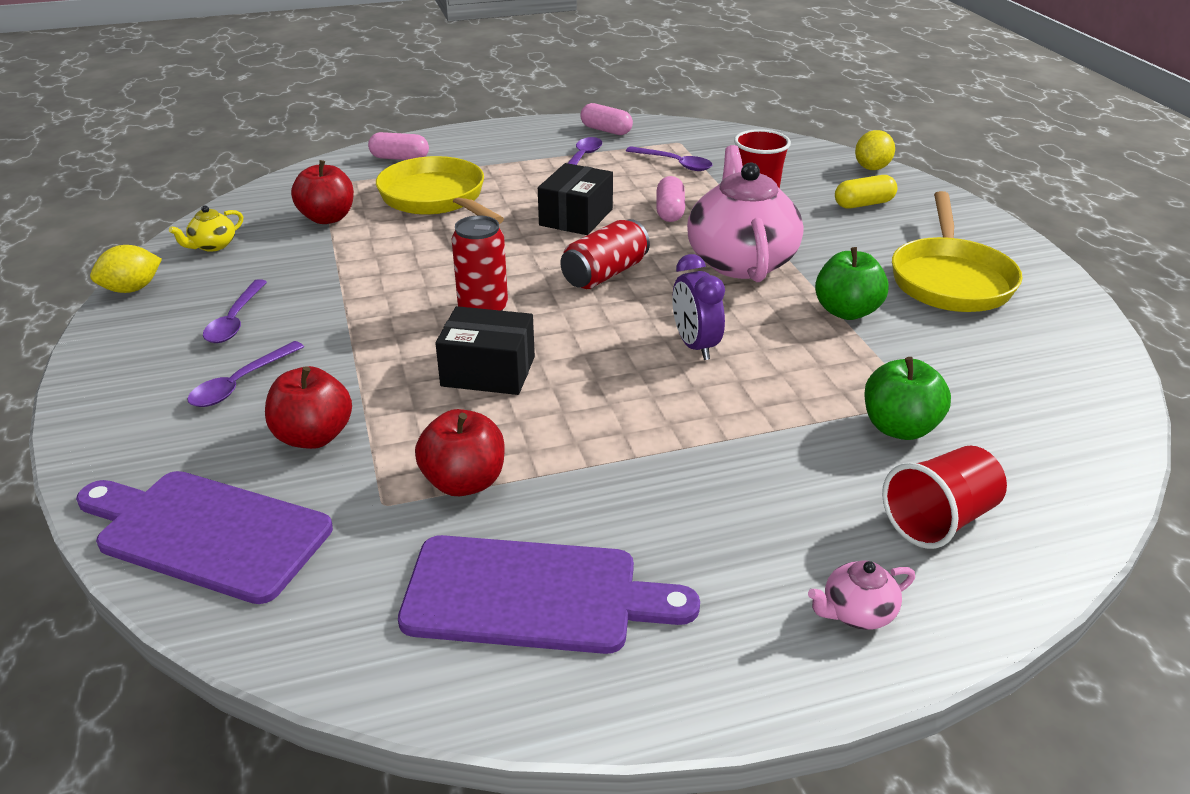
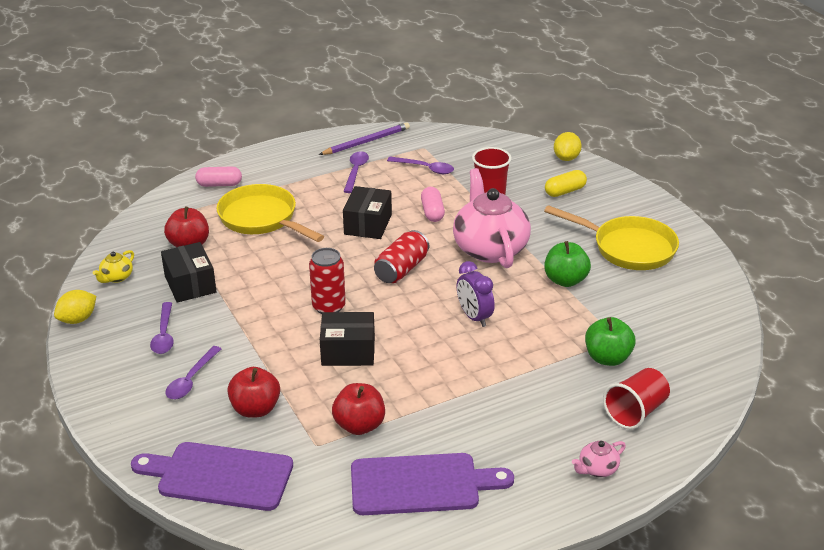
camera: 10 degrees left, 0 degrees up
(305, 263) = (190, 284): none -> black box
(606, 130) = (366, 142): pink capsule -> purple pencil
(950, 280) = (628, 248): yellow pan -> yellow pan turned 60 degrees counterclockwise

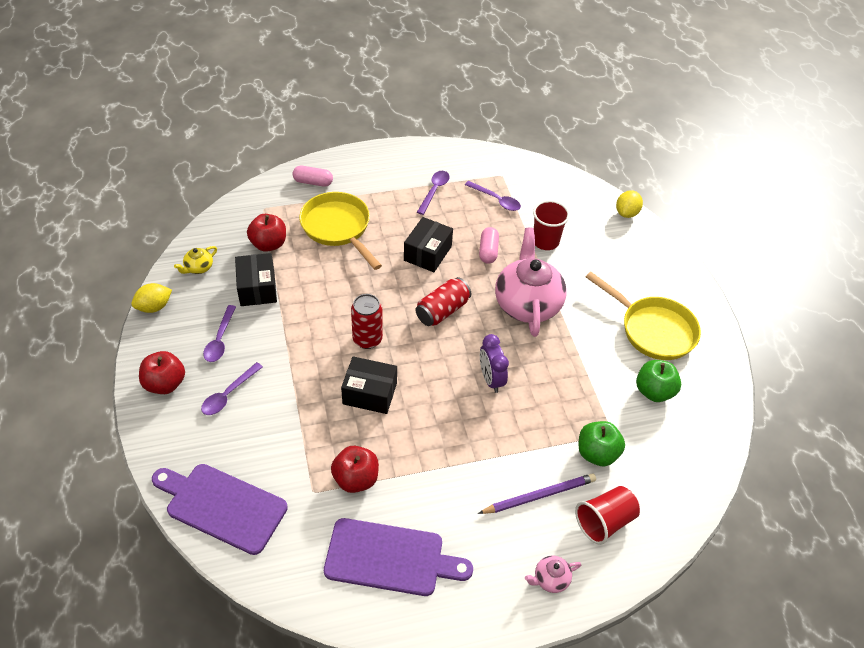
camera: 10 degrees right, 15 degrees up
(255, 409) = (273, 439): red apple -> red apple (165, 384)
(366, 142) = (453, 159): purple pencil -> purple pencil (539, 495)
(565, 191) = (614, 251): yellow capsule -> none
(565, 280) = (584, 355): green apple -> green apple (654, 391)

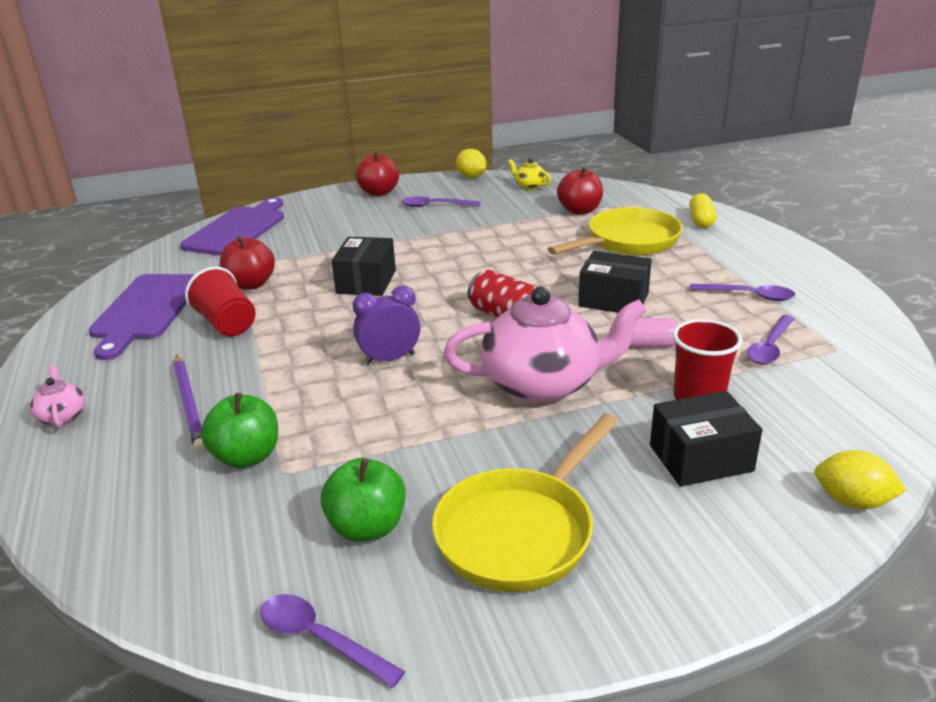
camera: 90 degrees right, 20 degrees down
(228, 394) = (366, 217): purple spoon -> purple spoon (320, 639)
(257, 288) = (510, 213): black box -> black box (700, 458)
(313, 182) = (701, 221): pink capsule -> yellow capsule
(367, 339) = (448, 274): red can -> none
(604, 521) = (126, 464): red cup -> red cup (227, 324)

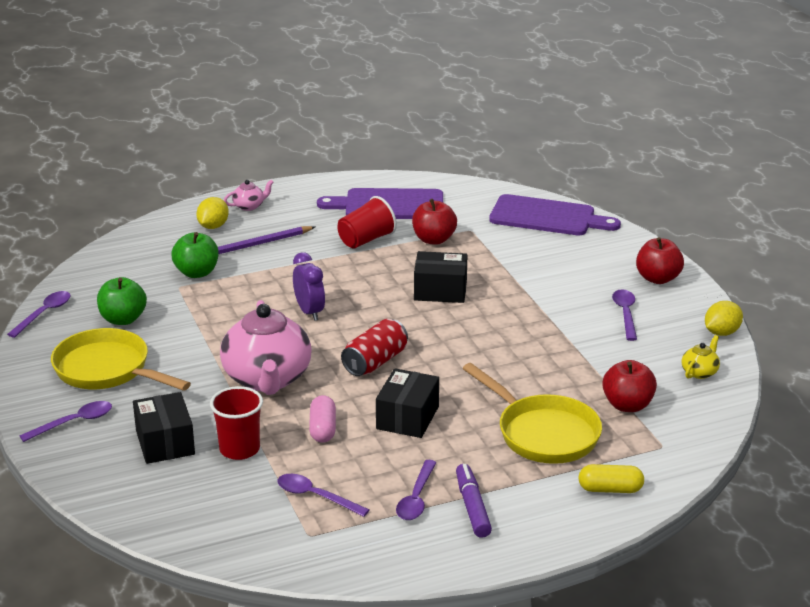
camera: 85 degrees right, 0 degrees up
(672, 556) = (74, 422): none -> purple spoon
(750, 271) = (472, 507): none -> purple marker
(852, 501) = (106, 501): yellow lemon -> yellow lemon (213, 226)

